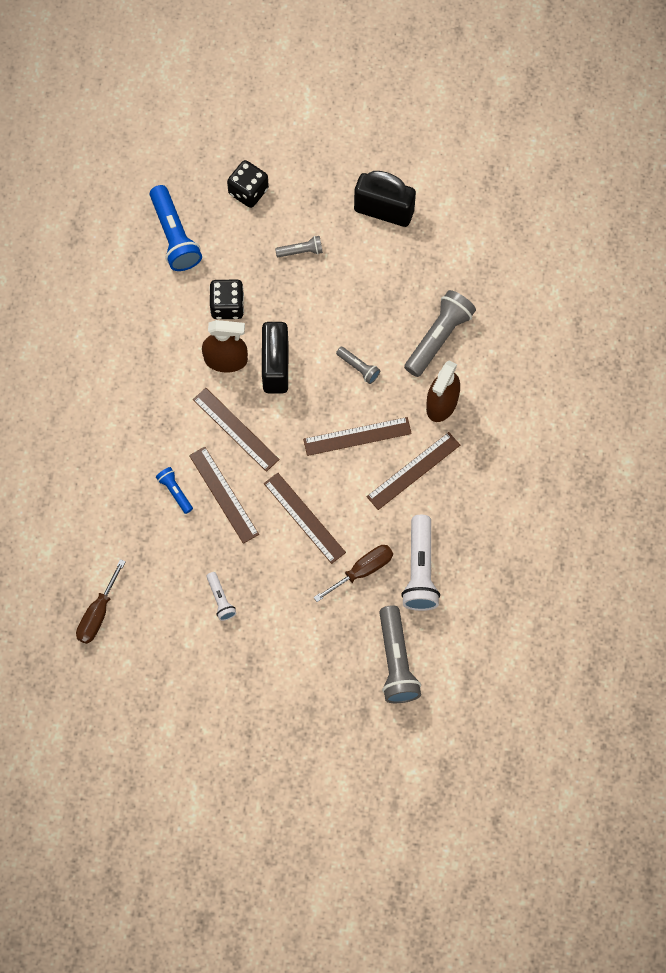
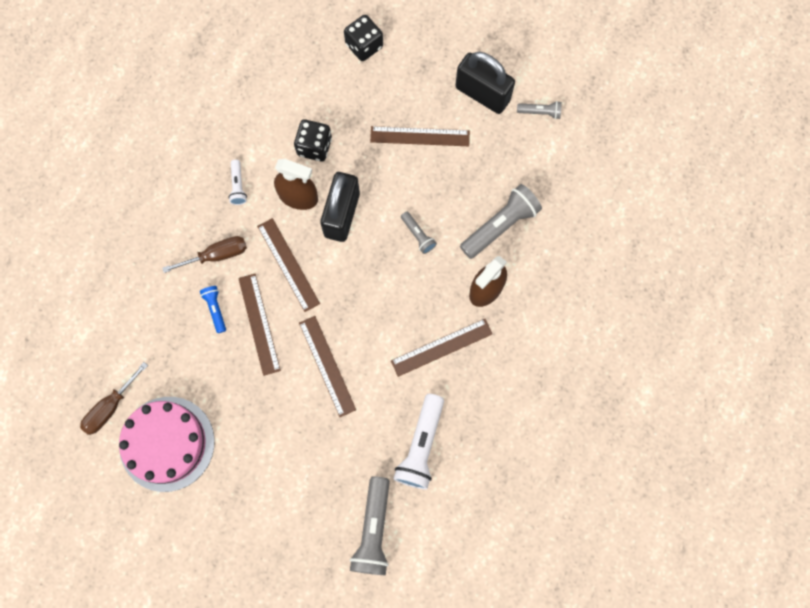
camera: 15 degrees right, 5 degrees up
(166, 633) = (167, 443): none -> pink cake
(174, 236) = (285, 70): blue flashlight -> none
(220, 599) = (226, 424): white flashlight -> white flashlight (238, 186)
(301, 251) = (396, 113): grey flashlight -> grey flashlight (540, 112)
(357, 436) = (398, 300): brown ruler -> brown ruler (420, 136)
(362, 570) = (367, 432): brown screwdriver -> brown screwdriver (217, 255)

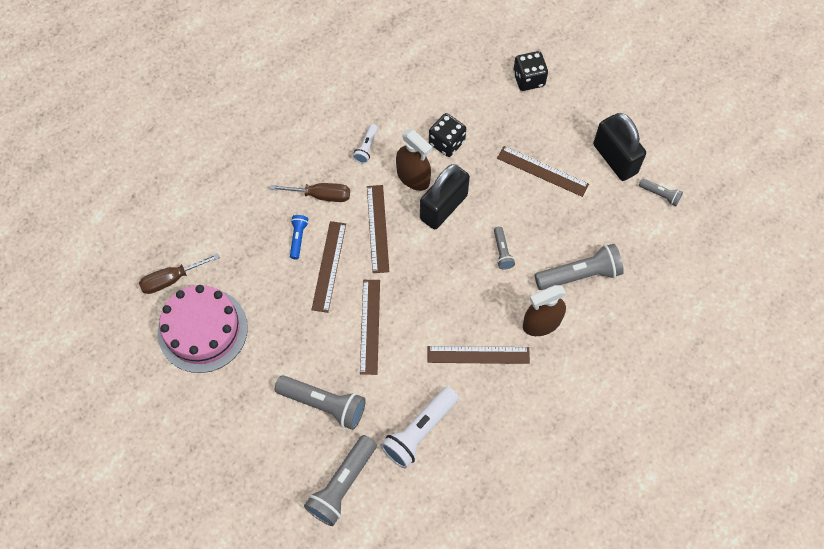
camera: 25 degrees right, 10 degrees down
(320, 462) = (324, 404): none -> grey flashlight

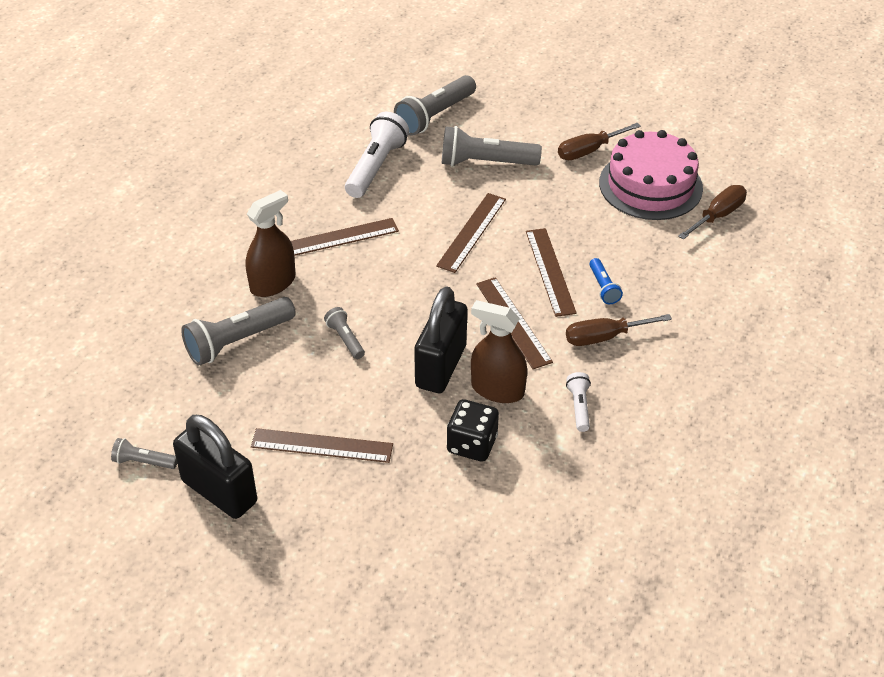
camera: 160 degrees right, 20 degrees down
(229, 389) = (589, 151): none -> brown screwdriver
(342, 485) = (434, 116): grey flashlight -> grey flashlight turned 150 degrees counterclockwise
(370, 326) = (471, 232): brown ruler -> brown ruler turned 45 degrees clockwise
(528, 79) = (385, 572): black dice -> none

